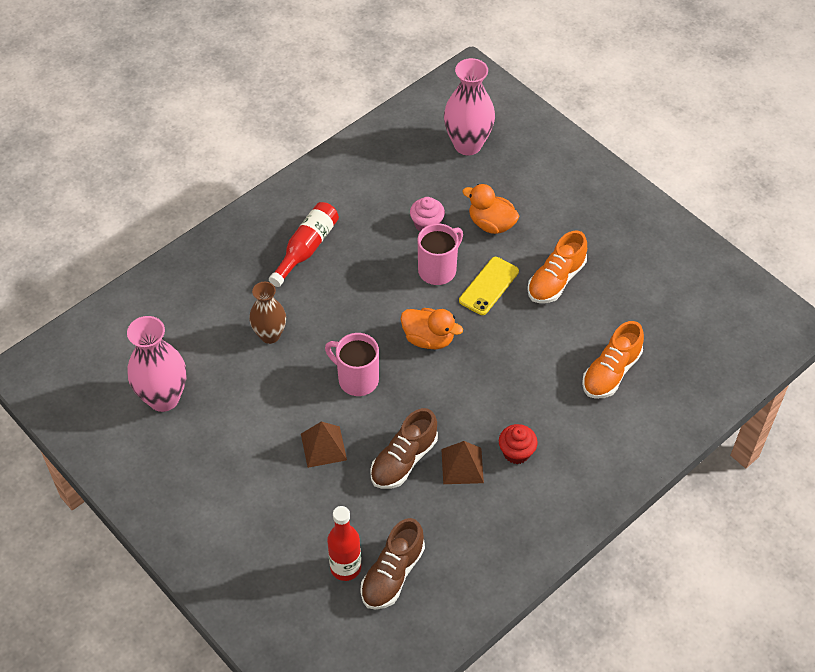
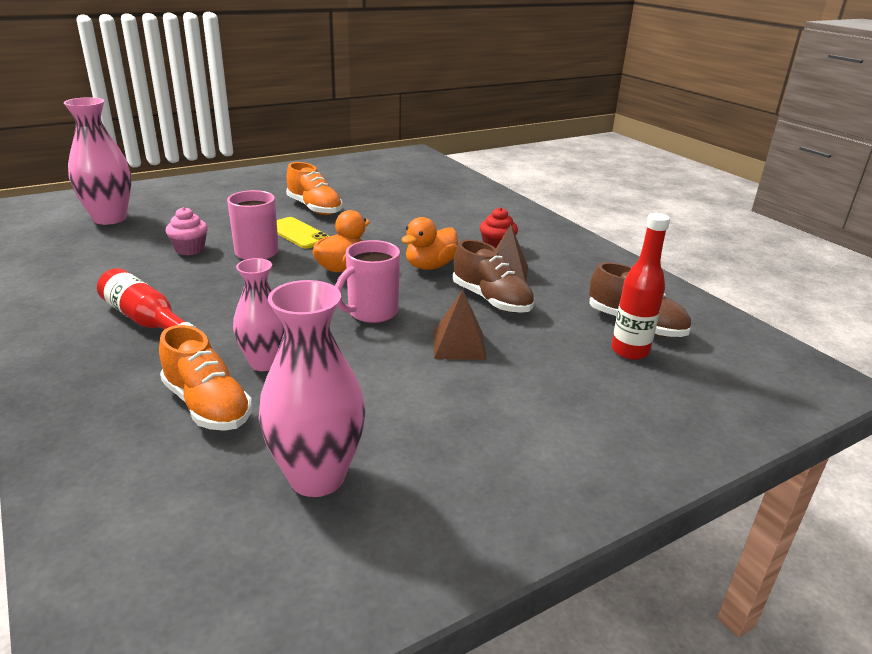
camera: 80 degrees left, 25 degrees down
(270, 335) = (264, 363): brown vase -> pink vase
(491, 224) = (223, 222): orange duck -> orange duck (430, 266)
(611, 372) = (426, 204): orange shoe -> orange shoe (207, 405)

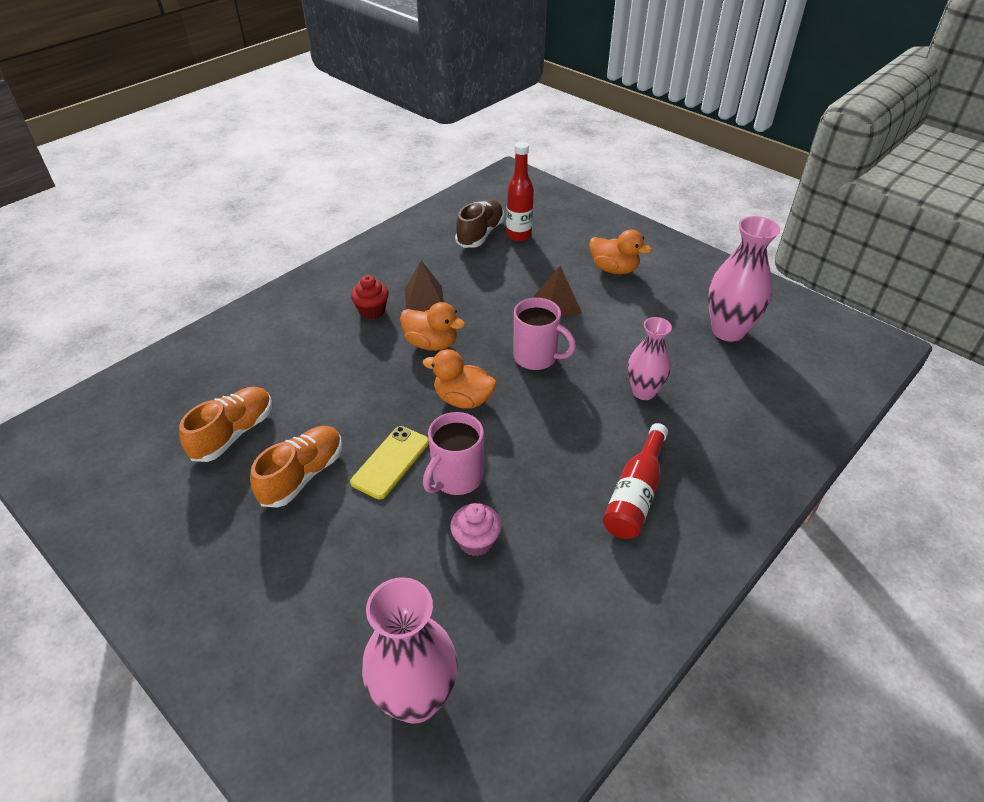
camera: 105 degrees left, 15 degrees up
(207, 405) = (709, 400): orange shoe -> orange shoe (233, 433)
(491, 300) = (479, 299): brown shoe -> none
(522, 411) = (614, 269): none -> orange duck

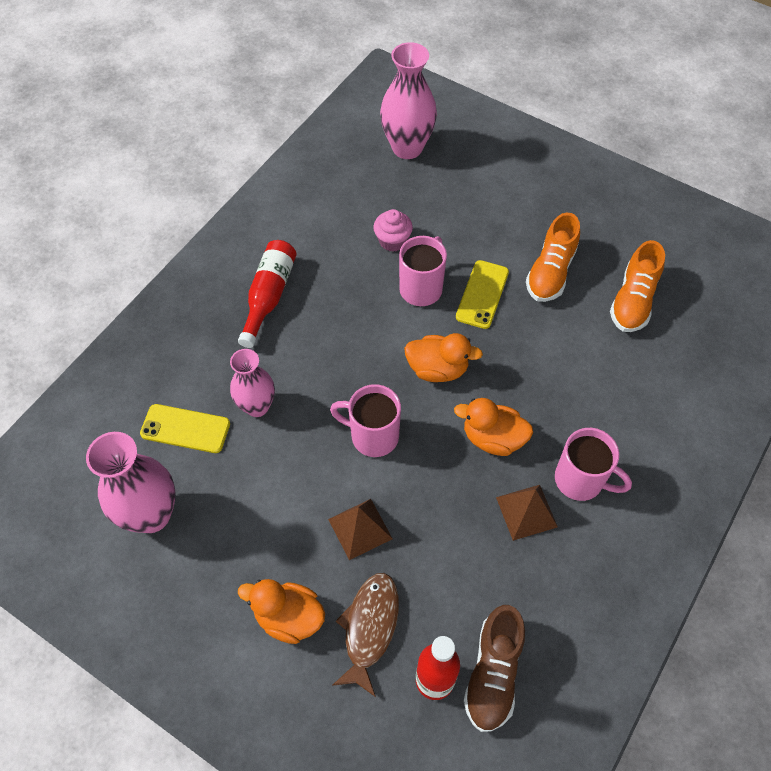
camera: 170 degrees right, 15 degrees up
(372, 311) = (580, 480): red cupcake -> pink mug
(557, 259) = (369, 628): none -> brown fish
(711, 383) = (185, 428): none -> yellow phone

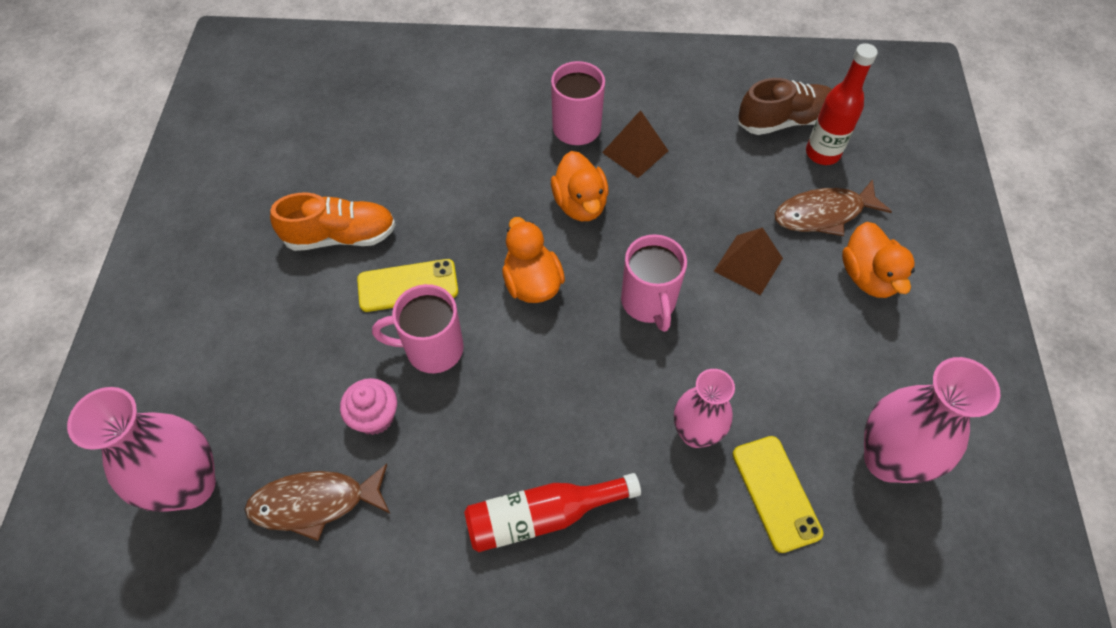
camera: 120 degrees left, 0 degrees up
(357, 196) = (315, 503): none -> brown fish
(633, 300) = (343, 155): orange shoe -> none

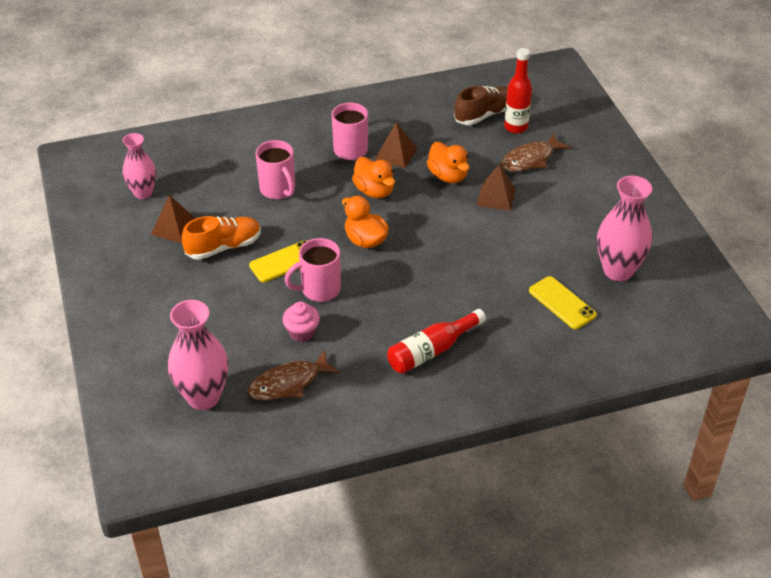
camera: 20 degrees left, 15 degrees down
(295, 186) = (174, 227): none -> brown pyramid
(649, 302) = (444, 231): pink mug -> pink mug (278, 190)
(695, 433) = (503, 288): pink vase -> pink vase (143, 193)
(868, 277) = (570, 185): orange duck -> orange duck (448, 176)

